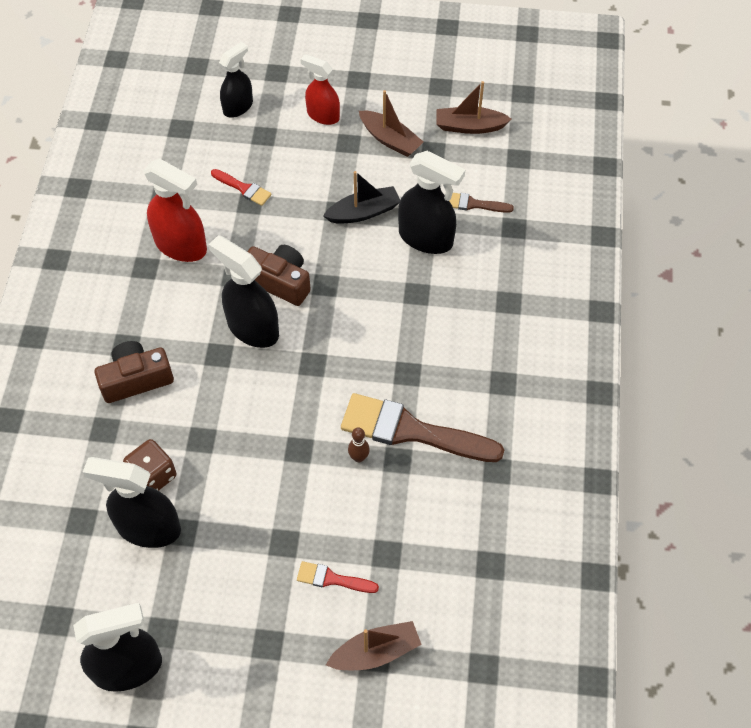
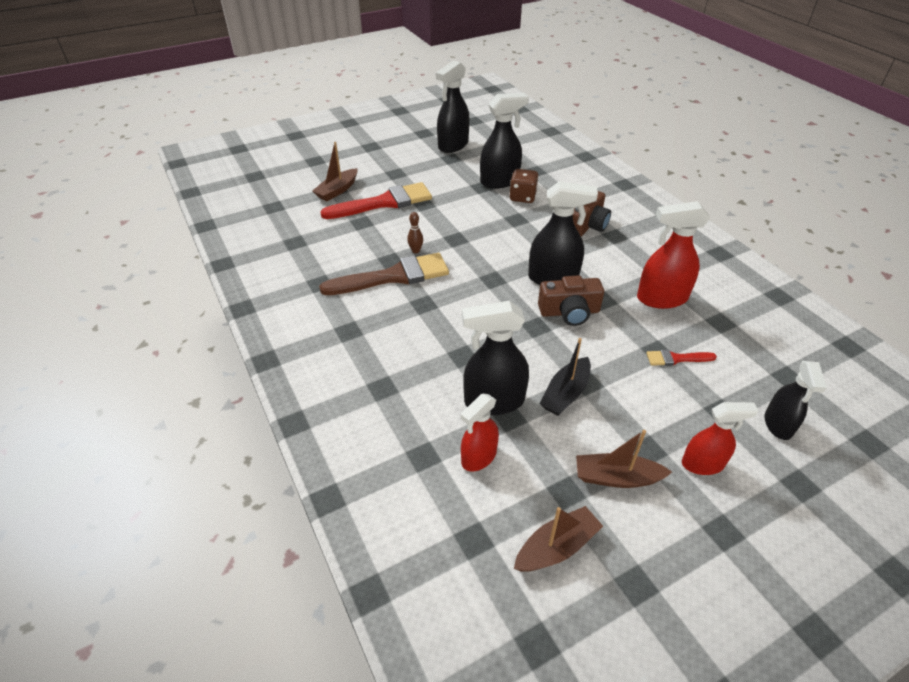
camera: 145 degrees right, 15 degrees down
(332, 579) = (384, 203): red brush -> red brush, size x2.13
(474, 204) = (478, 457): brown brush -> red spray bottle

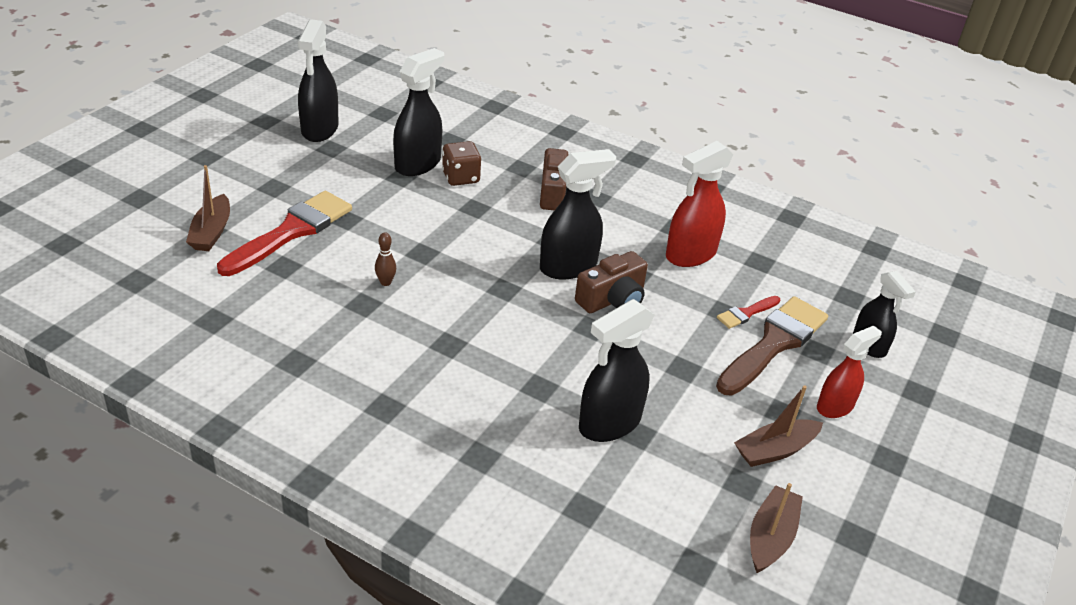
camera: 35 degrees left, 5 degrees down
(393, 276) = (384, 323): brown brush -> brown brush (774, 343)
(478, 457) = (638, 486): red spray bottle -> none
(565, 393) = (672, 388): black boat -> none

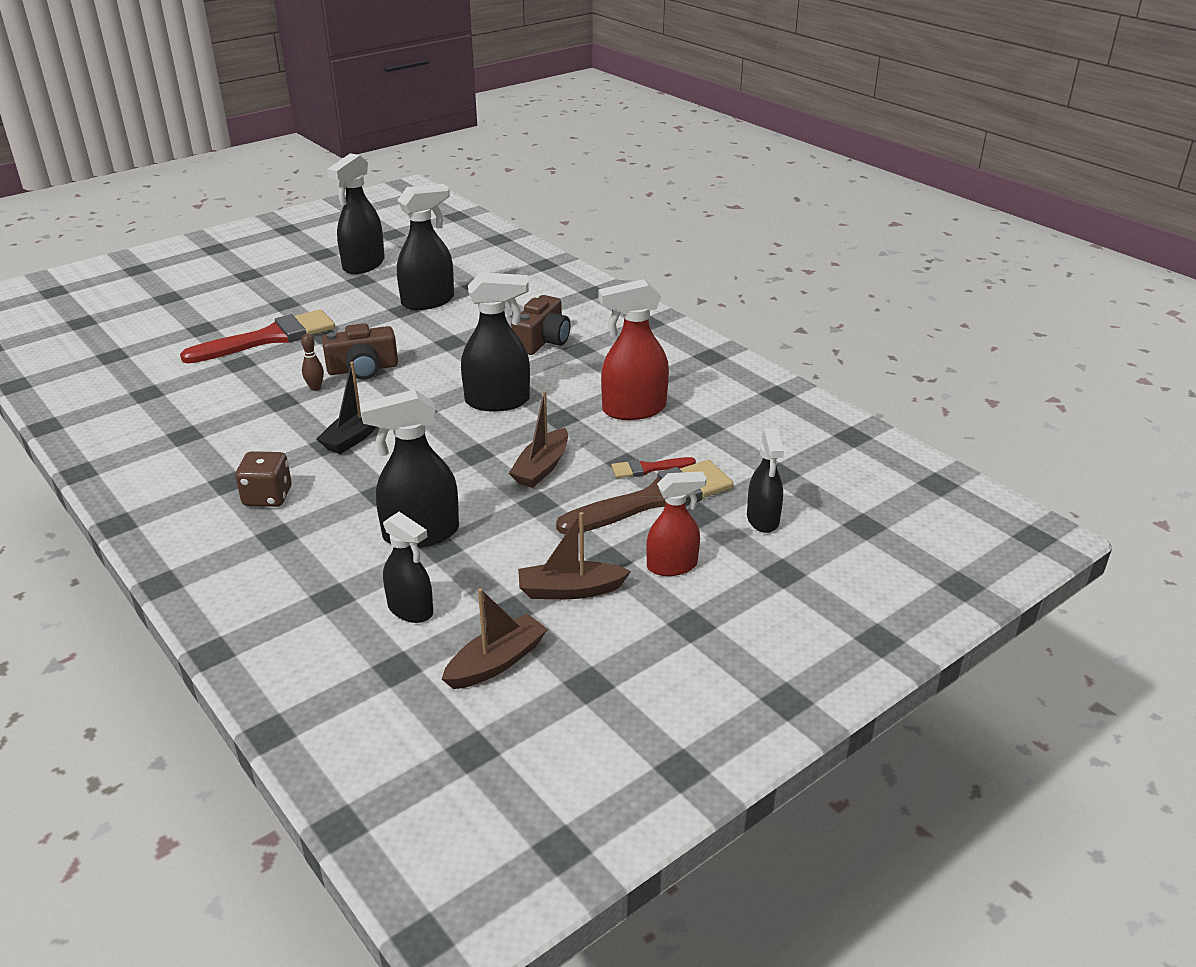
camera: 25 degrees right, 5 degrees down
(211, 232) = (203, 329): brown boat -> brown boat (541, 468)
(461, 177) = (459, 316): brown dice -> brown dice (267, 497)
(467, 330) = (355, 436): none -> black boat
(612, 299) = (517, 434): brown camera -> brown camera (363, 369)
(661, 504) = (411, 610): none -> black spray bottle

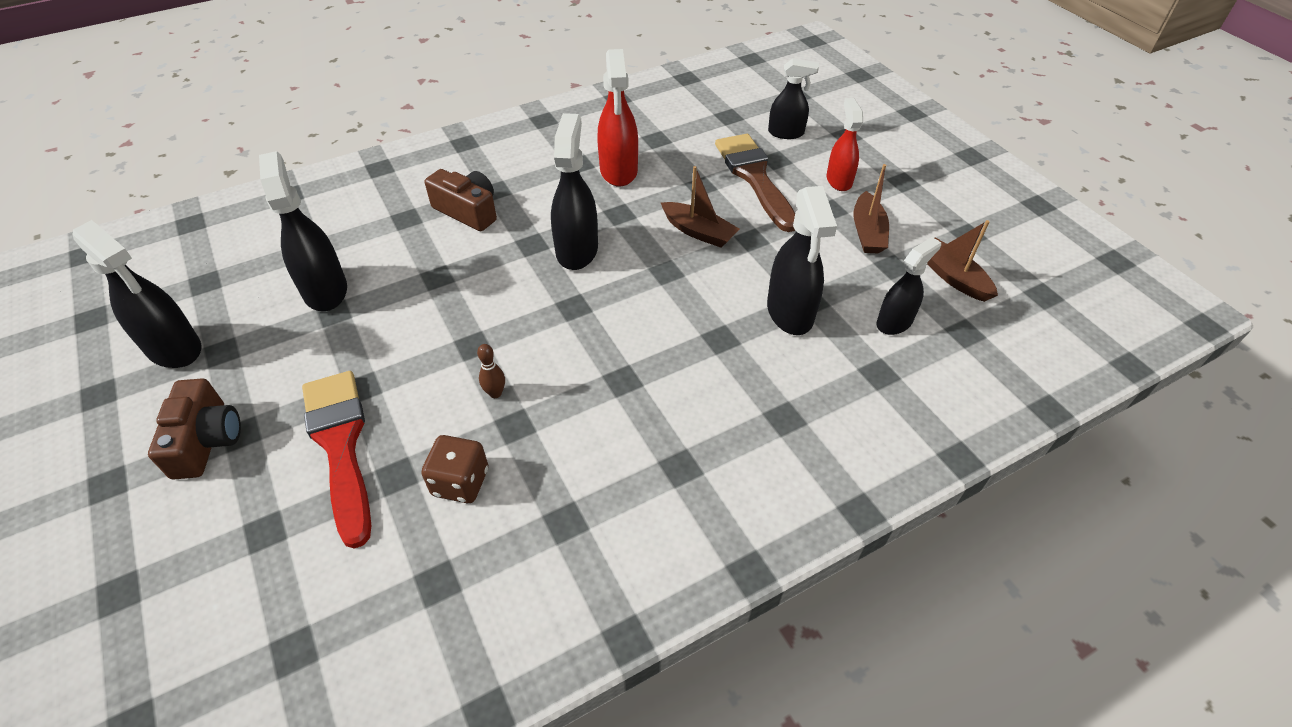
camera: 80 degrees left, 15 degrees up
(267, 497) = (715, 428): brown dice -> brown dice (460, 482)
(355, 436) = (612, 357): black boat -> none
(363, 369) = (467, 350): brown camera -> brown camera (206, 440)
(648, 468) = (711, 175): red brush -> none

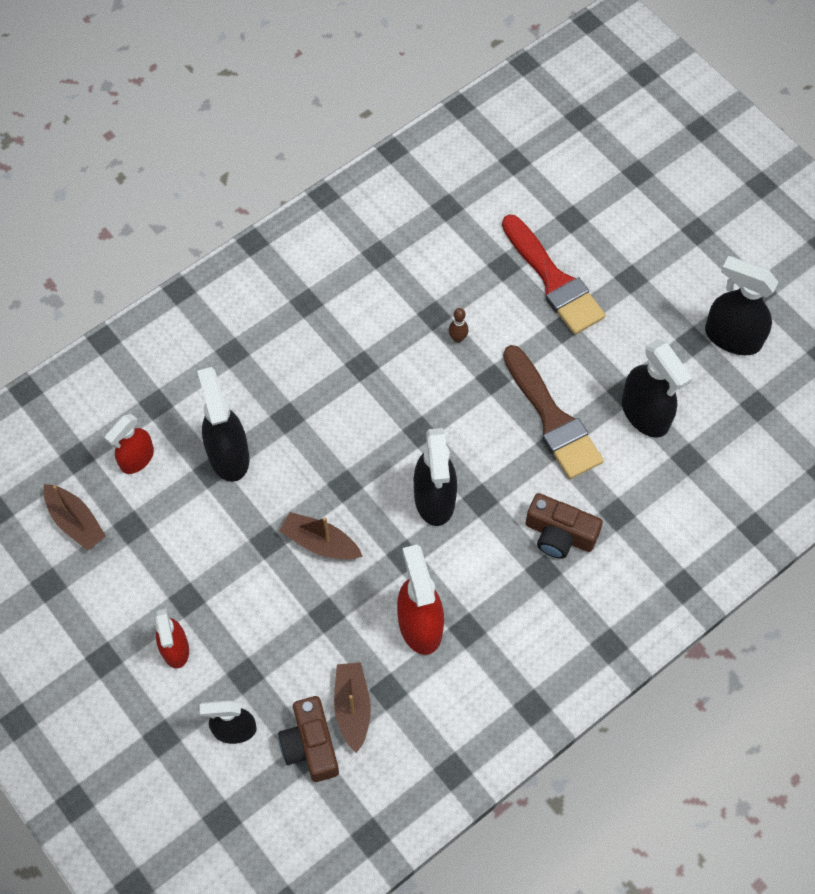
camera: 170 degrees right, 15 degrees up
(206, 440) = (651, 269): brown camera -> brown camera (311, 745)
(460, 482) = (457, 268): brown dice -> none
(754, 177) = (268, 638): brown brush -> brown brush (552, 419)
(867, 232) = (150, 570): brown boat -> brown boat (352, 707)
(894, 322) = (137, 459): black spray bottle -> red spray bottle

